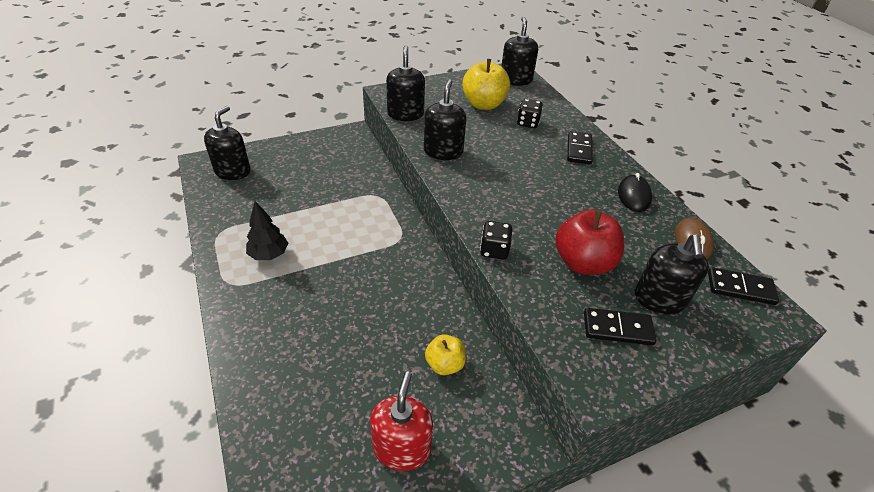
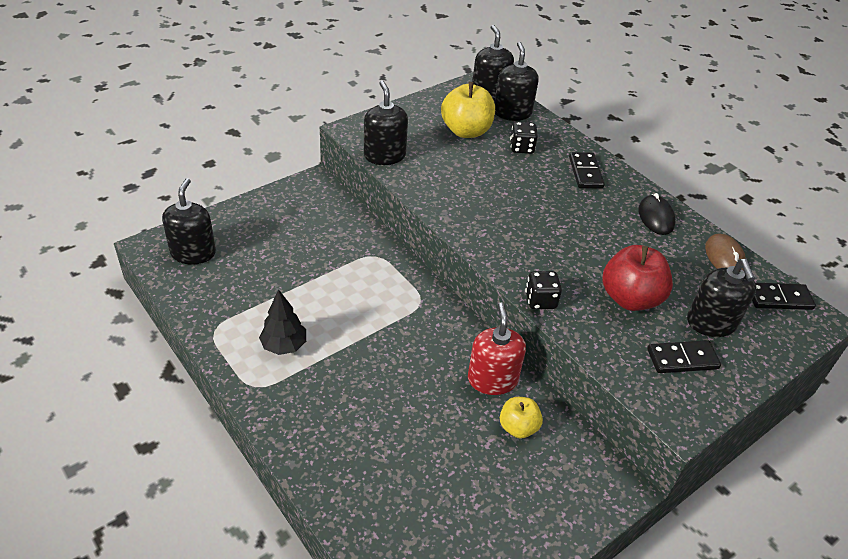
camera: 15 degrees left, 0 degrees up
(402, 448) = (507, 517): red soap dispenser -> red soap dispenser (492, 379)
(443, 151) = (445, 196): black soap dispenser -> black soap dispenser (512, 113)

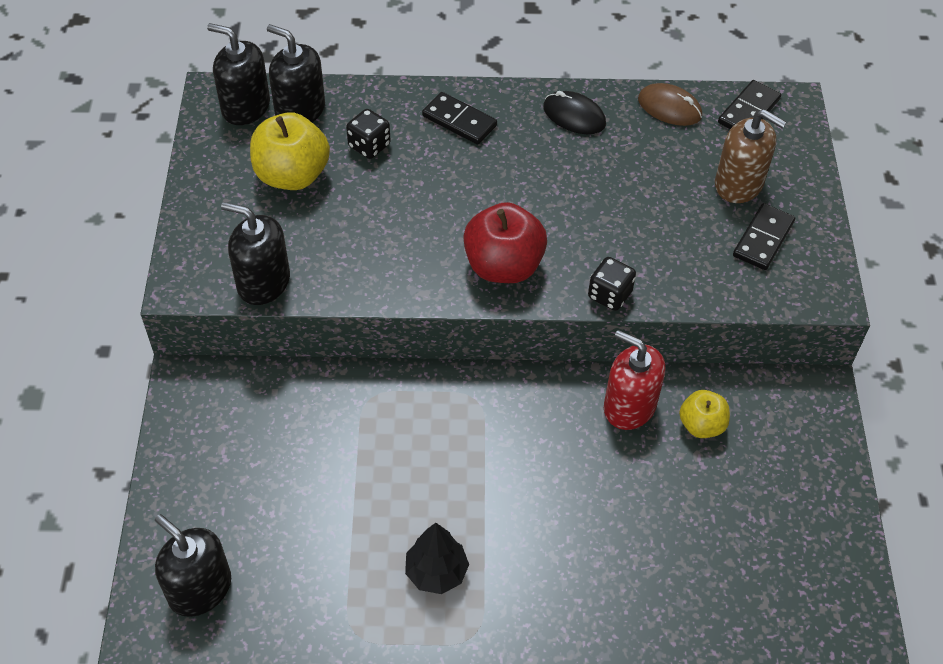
camera: 50 degrees left, 10 degrees up
(630, 298) = (663, 221): red apple -> red apple (503, 266)
(711, 323) = (739, 184): black soap dispenser -> brown soap dispenser

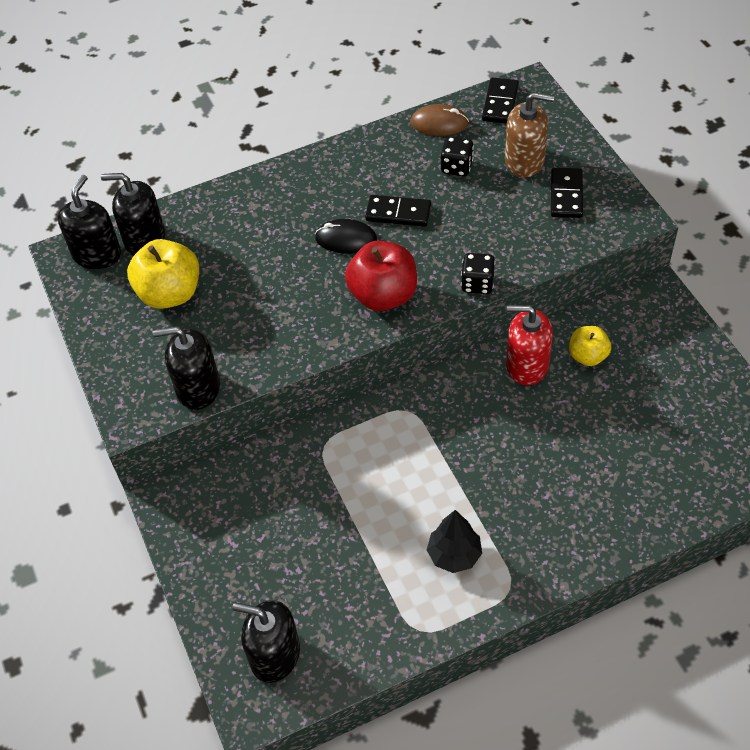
camera: 20 degrees left, 0 degrees up
(245, 107) = (97, 254): black soap dispenser -> black soap dispenser turned 105 degrees clockwise
(369, 146) = (220, 245): black dice -> black dice (456, 167)
(459, 121) = (281, 197): black domino -> black domino (398, 213)
(574, 116) = (369, 158): black mouse -> black mouse (346, 239)

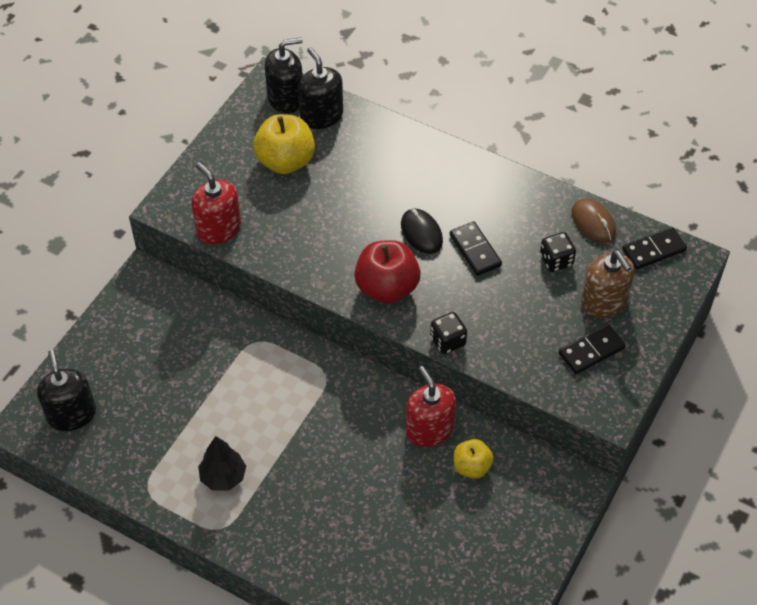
camera: 50 degrees right, 0 degrees up
(198, 388) = (218, 229): black soap dispenser -> red soap dispenser

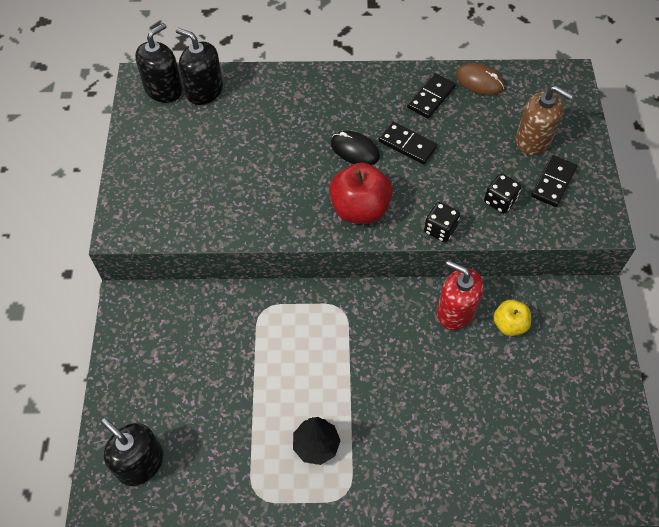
camera: 30 degrees left, 5 degrees up
(218, 229) = (180, 226): red soap dispenser -> none
(285, 161) = (199, 142): yellow apple -> none
(556, 260) = (474, 124): black dice -> black dice (499, 201)
(654, 250) = (538, 82): black domino -> black domino (431, 97)

